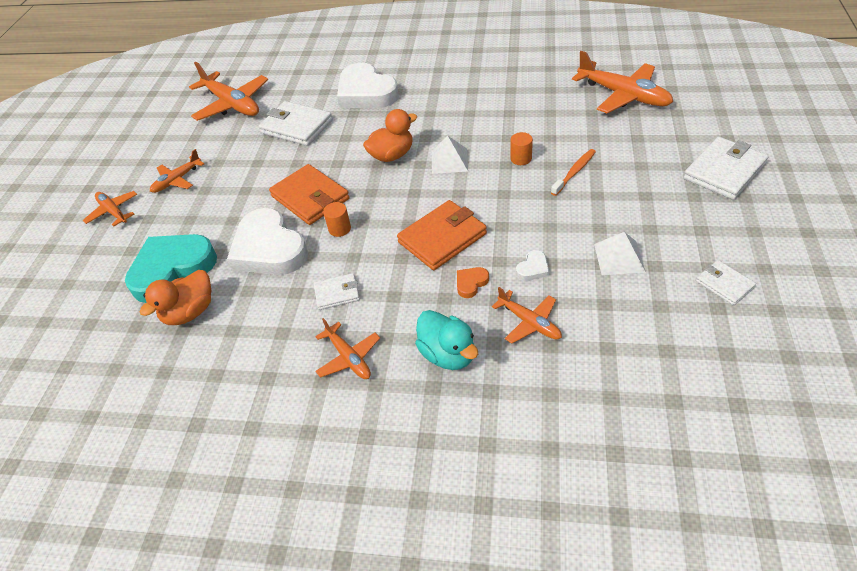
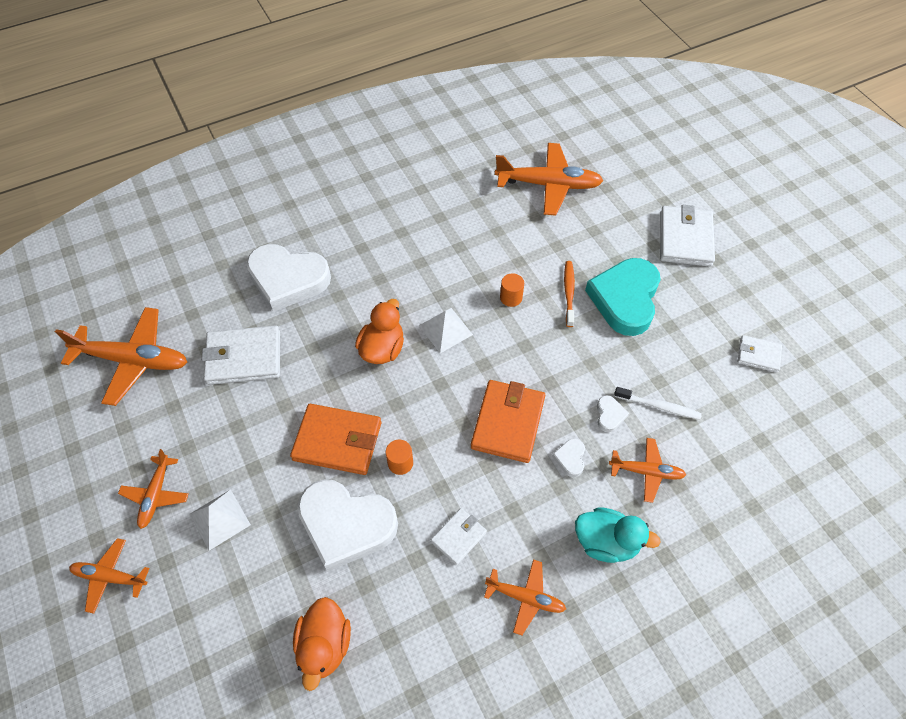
camera: 40 degrees left, 10 degrees up
(172, 269) = (257, 608): turquoise heart -> turquoise heart (625, 299)
(471, 283) = (570, 458): orange heart -> white heart
(584, 281) = (659, 406): none -> white toothbrush
(619, 257) = (667, 368): white pyramid -> white pyramid (220, 519)

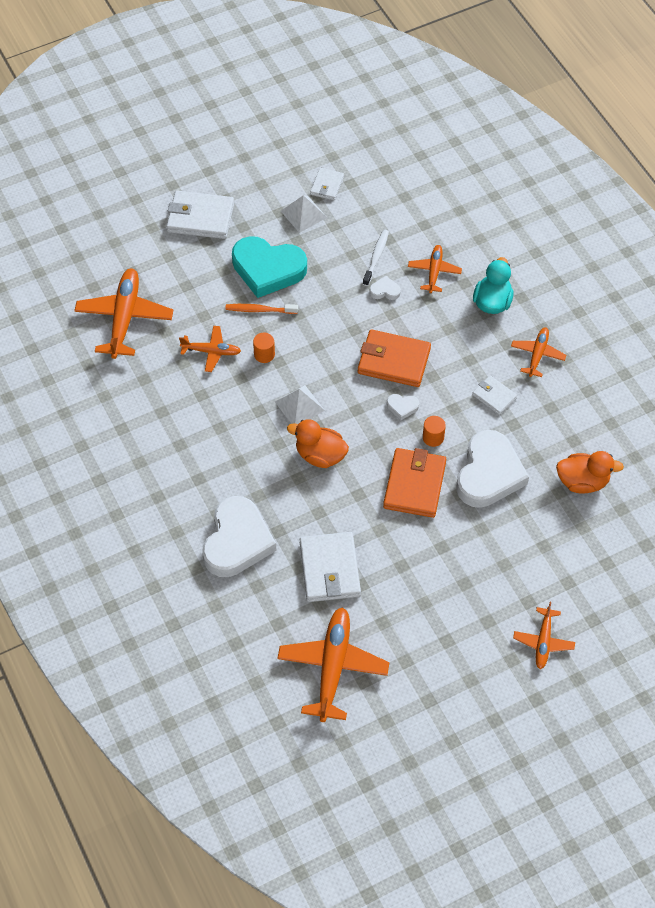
camera: 90 degrees left, 0 degrees up
(156, 494) = (470, 620): orange plane -> orange plane (211, 352)
(220, 519) = (489, 567): white pyramid -> white pyramid (303, 214)
(570, 458) = (424, 320): white heart -> white heart (402, 407)

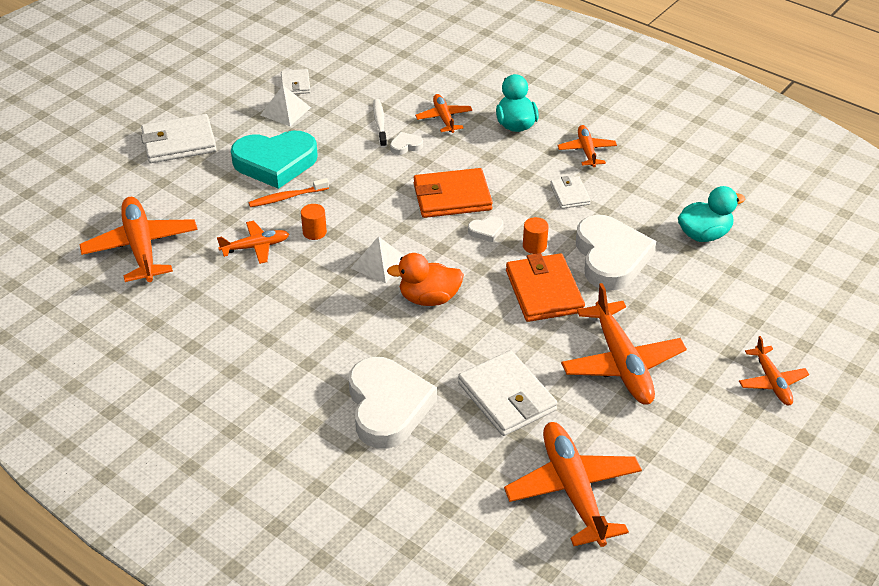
camera: 25 degrees left, 15 degrees down
(435, 576) = (621, 363): none -> orange plane
(494, 396) = (570, 194): white wallet -> white wallet turned 60 degrees clockwise
(582, 482) = (704, 234): orange duck -> turquoise duck

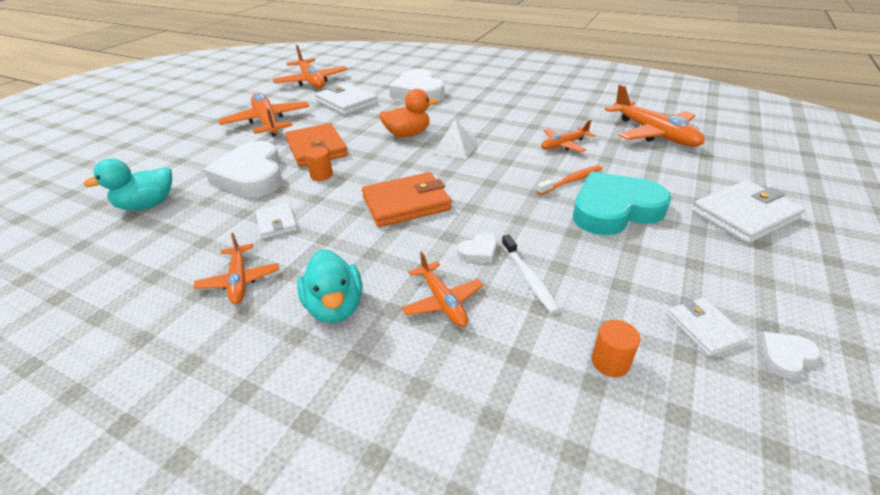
camera: 170 degrees right, 5 degrees down
(285, 111) = (670, 276): white pyramid -> none
(314, 232) = (523, 160): orange cylinder -> orange cylinder (610, 362)
(486, 231) = (367, 180): white heart -> white heart (785, 356)
(771, 381) = (166, 126): orange plane -> none

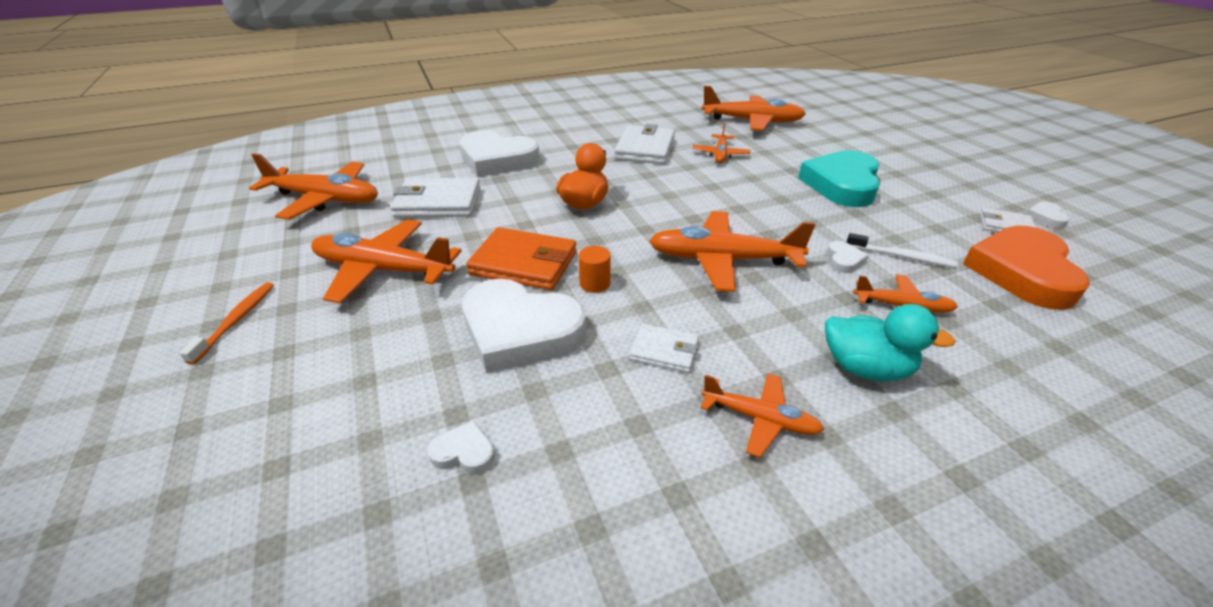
camera: 50 degrees left, 0 degrees up
(147, 205) = (464, 452): turquoise duck -> white heart
(406, 203) = (723, 260): orange wallet -> orange plane
(455, 148) = (652, 195): white pyramid -> none
(571, 181) = (781, 178): orange toothbrush -> orange toothbrush (236, 321)
(610, 362) = (1022, 272): orange cylinder -> orange heart
(744, 215) = (894, 153): white wallet -> white wallet (645, 149)

